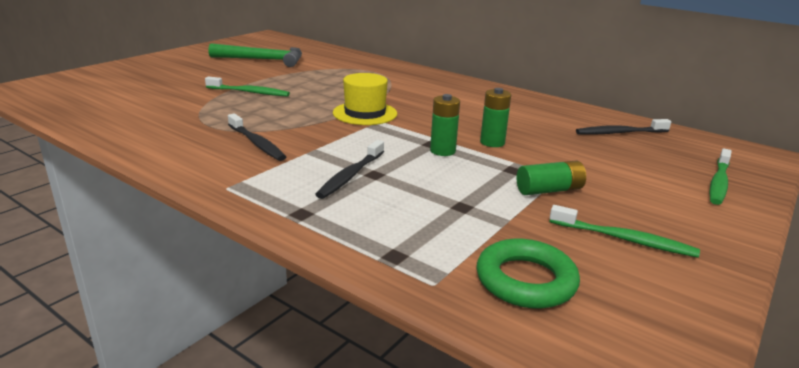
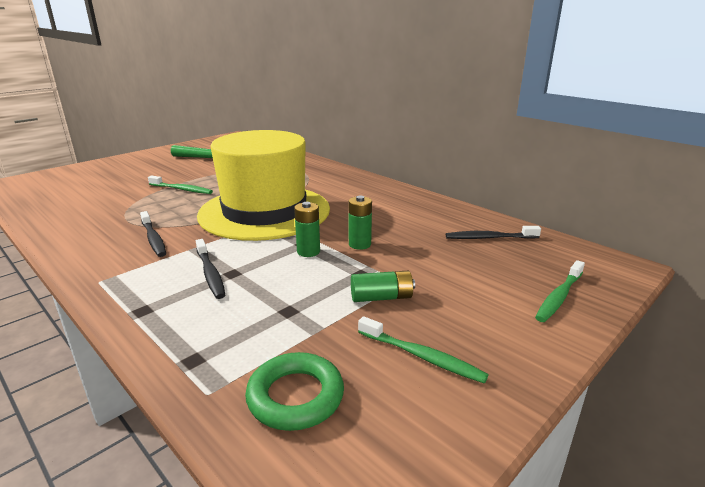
camera: 10 degrees right, 0 degrees up
(350, 175) = (210, 274): black toothbrush -> black toothbrush turned 60 degrees counterclockwise
(365, 113) = (265, 212): yellow hat -> yellow hat, size x2.30

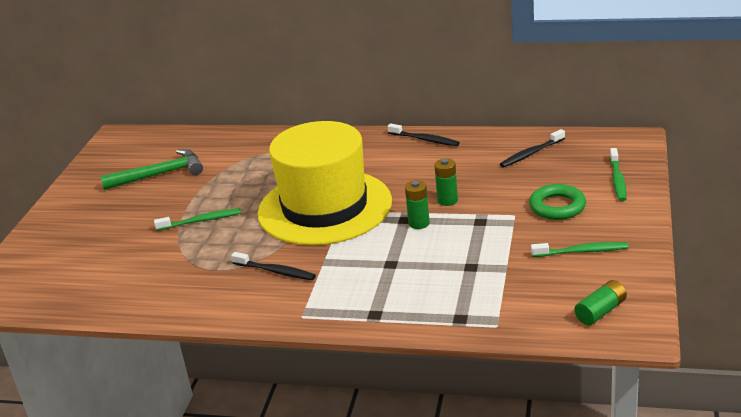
camera: 30 degrees left, 5 degrees up
(210, 274) = (375, 272): black toothbrush -> black toothbrush (425, 140)
(295, 396) = (544, 303): green ring -> green ring (557, 206)
(381, 297) = (516, 230): green battery -> green battery (600, 311)

